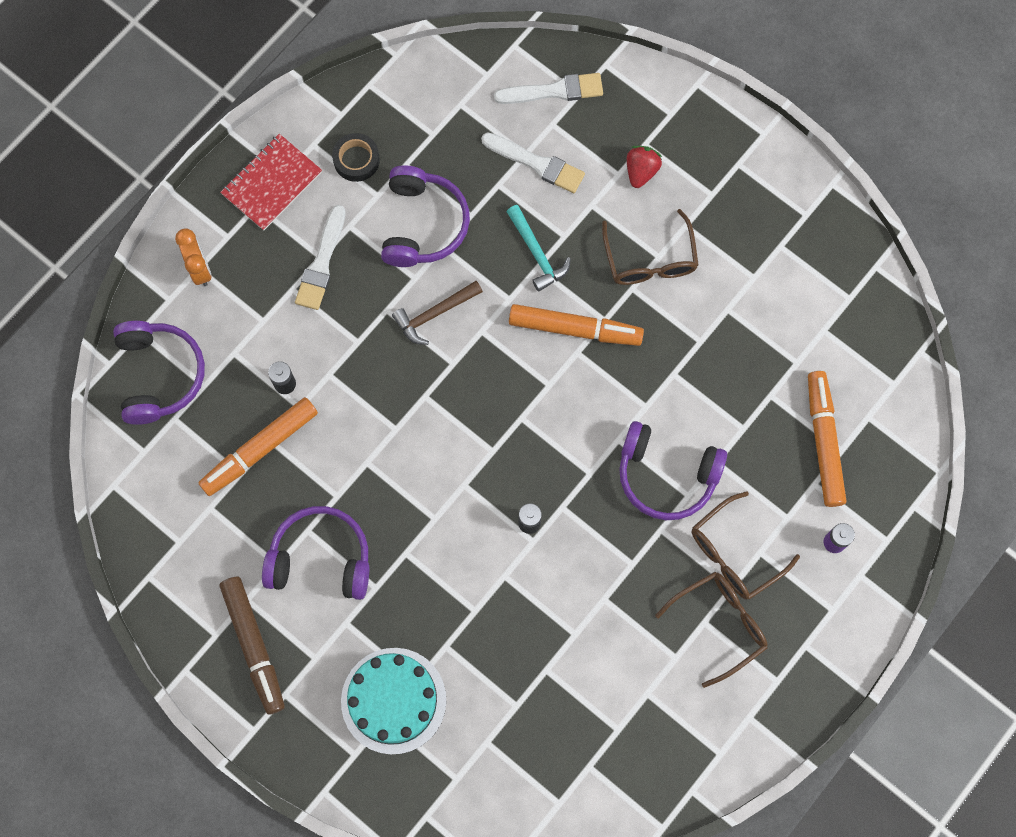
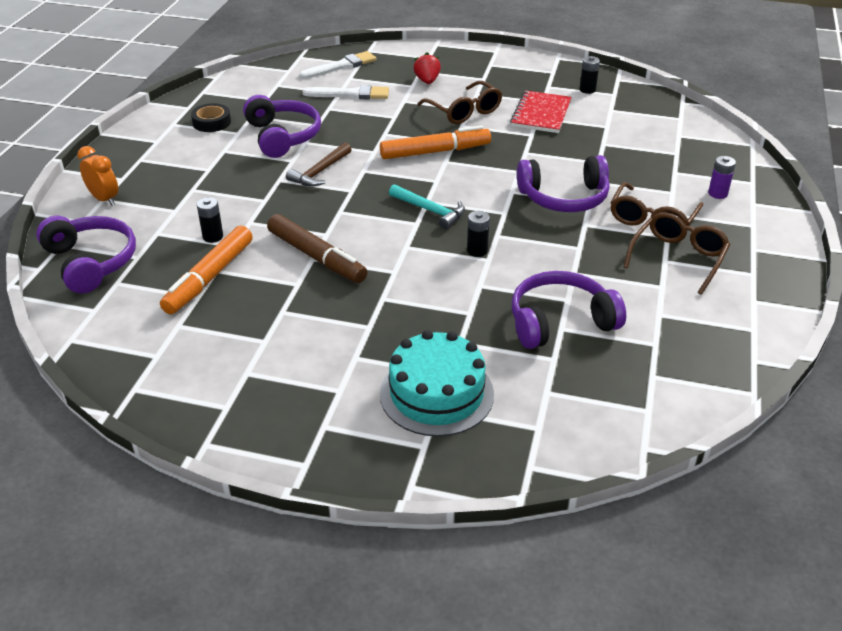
camera: 25 degrees left, 35 degrees down
(254, 646) = (271, 402): brown marker -> brown marker (316, 257)
(272, 183) = (147, 147): red notebook -> red notebook (541, 114)
(321, 263) = (210, 171): white brush -> none
(321, 558) = (305, 324): purple headphones -> purple headphones (560, 322)
(537, 253) = (380, 128): turquoise hammer -> turquoise hammer (430, 211)
(823, 275) = (587, 90): none -> black battery
(823, 441) = (660, 153): orange marker -> none

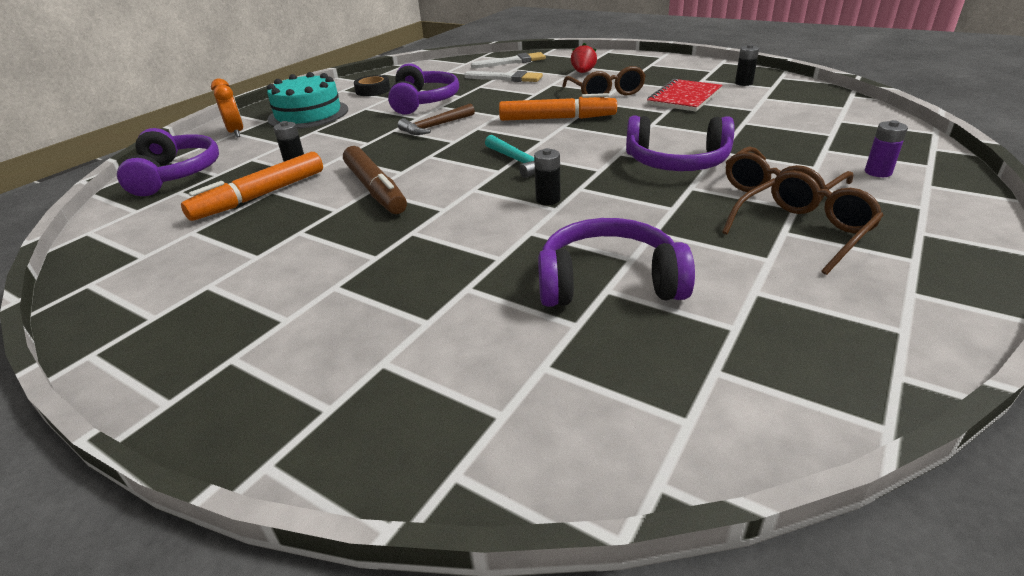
camera: 20 degrees right, 5 degrees down
(436, 394) = (395, 343): turquoise cake -> turquoise cake (308, 114)

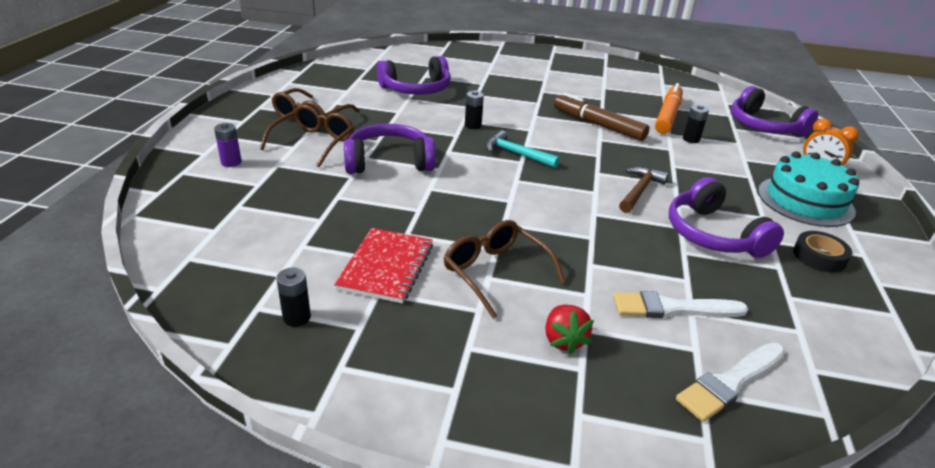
camera: 155 degrees right, 0 degrees up
(557, 119) = (524, 212): orange marker -> none

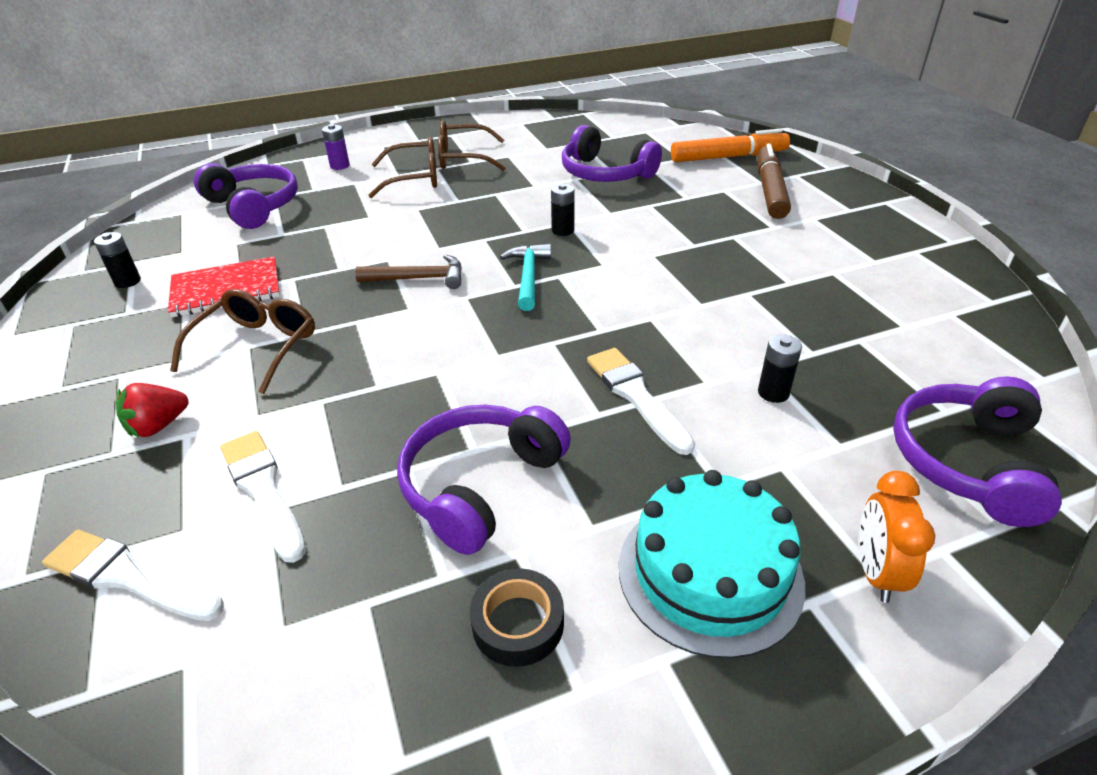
camera: 60 degrees right, 5 degrees up
(389, 162) = (419, 221): purple headphones -> purple headphones (253, 206)
(598, 125) = (695, 303): brown marker -> brown marker (770, 190)
(639, 190) = (539, 389): brown hammer -> brown hammer (419, 278)
(668, 116) = (827, 350): orange marker -> orange marker (728, 157)
(668, 169) = (636, 396): none -> white brush

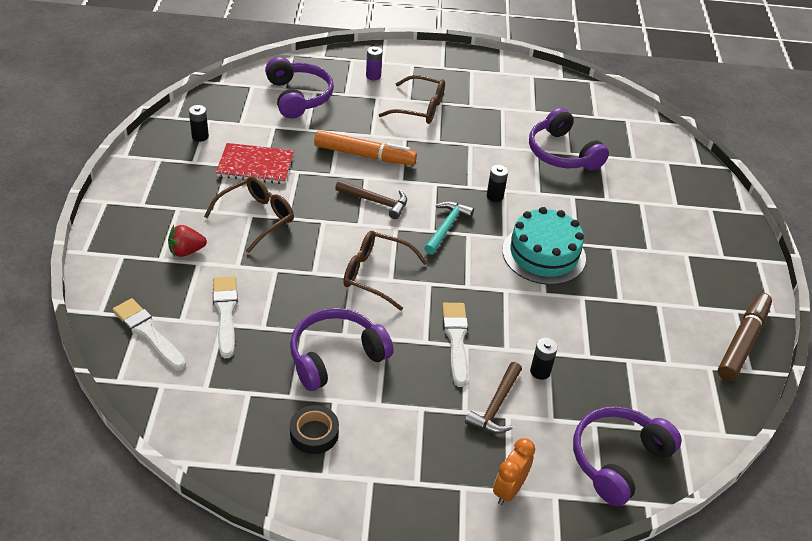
camera: 20 degrees right, 5 degrees up
(463, 158) = (465, 99): brown glasses -> brown glasses (375, 274)
(710, 573) = (423, 452): turquoise cake -> turquoise cake (544, 254)
(728, 157) = (671, 171): orange marker -> orange marker (364, 155)
(756, 459) = (496, 406): none -> brown hammer
(770, 190) = (676, 216): brown marker -> brown marker (742, 342)

